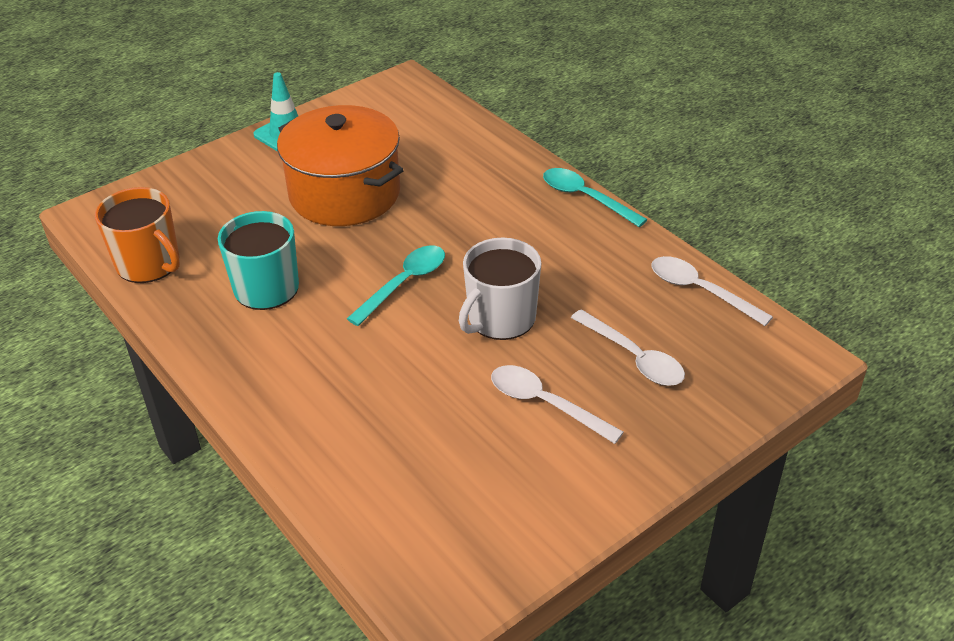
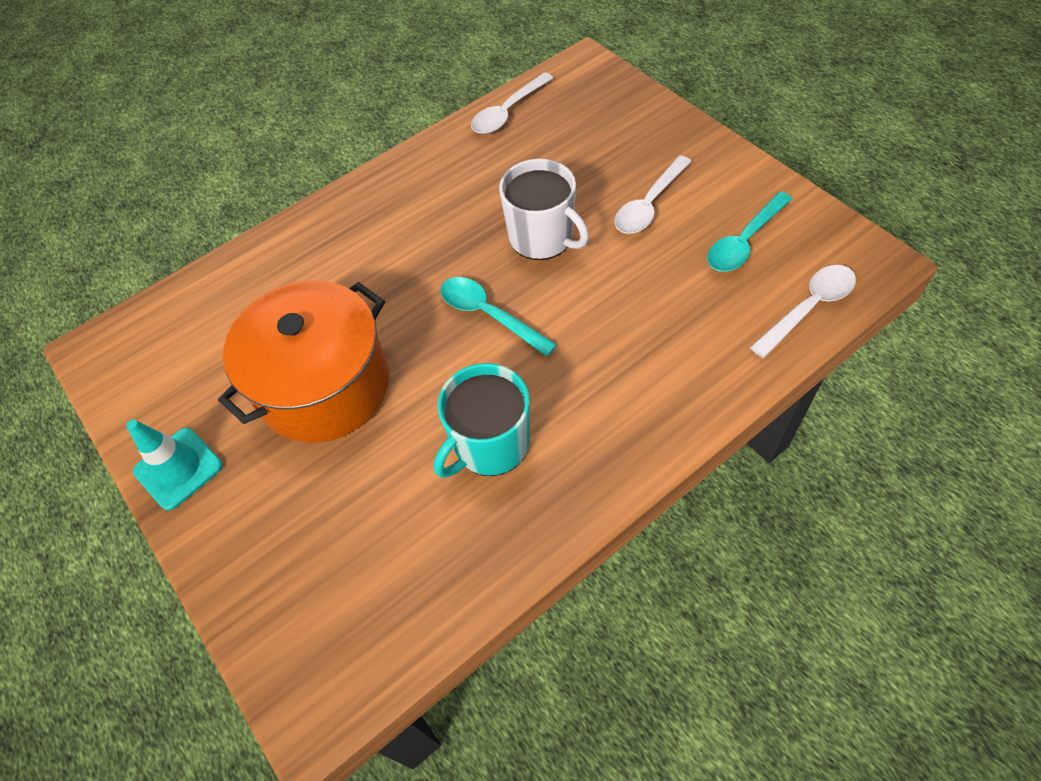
camera: 85 degrees left, 15 degrees up
(149, 264) = (437, 589): orange mug -> none
(585, 198) = (368, 182): turquoise spoon -> turquoise spoon (744, 242)
(634, 357) = (590, 151): white spoon -> white spoon (808, 307)

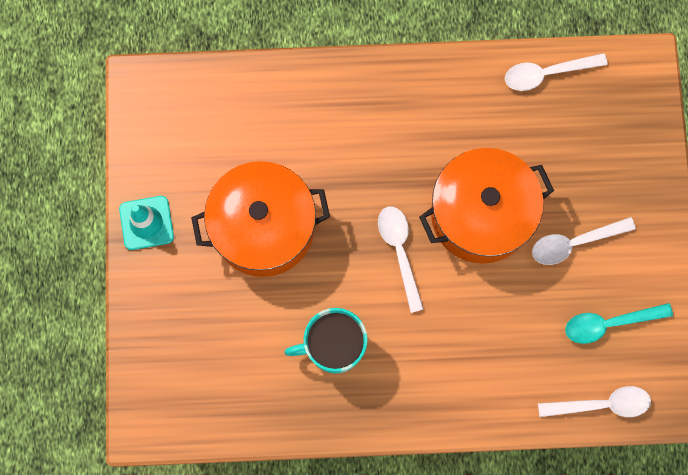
camera: 30 degrees right, 20 degrees up
(488, 315) = (399, 251): turquoise spoon -> white spoon
(542, 237) = (480, 215): white mug -> orange pot

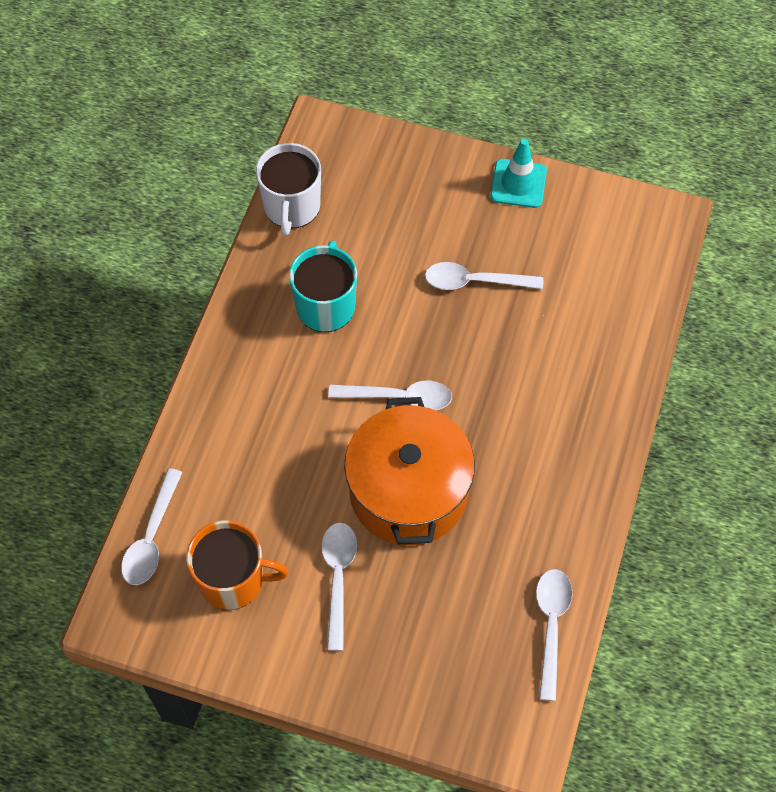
camera: 110 degrees right, 15 degrees down
(241, 417) = (292, 207): none -> white mug
(264, 228) = (474, 281): orange pot -> white spoon
(609, 323) = (233, 579): turquoise spoon -> orange mug

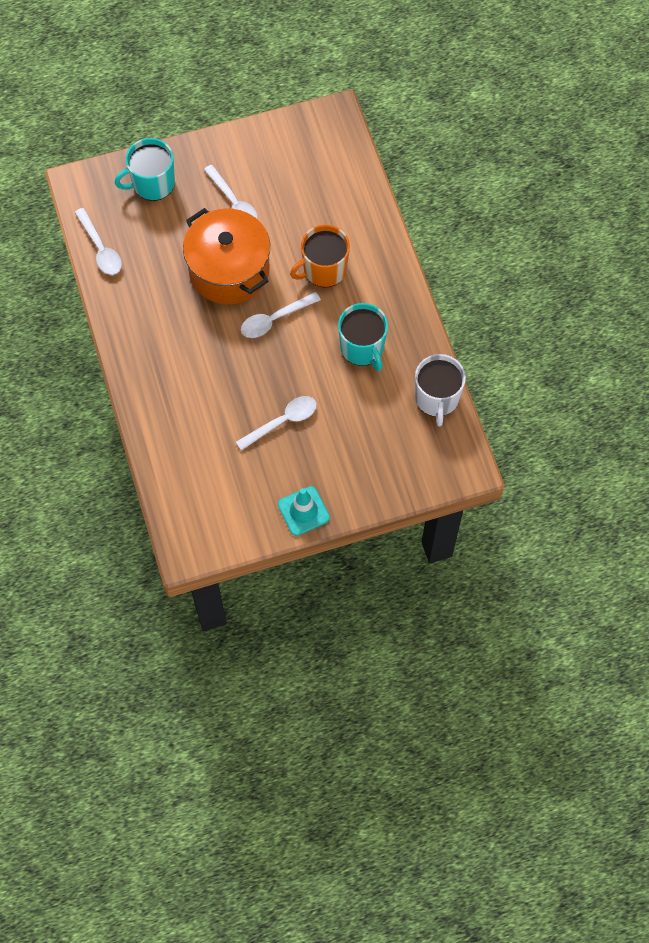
camera: 145 degrees right, 5 degrees up
(151, 537) = (350, 162): white spoon -> none
(233, 579) = (289, 169): orange mug -> orange mug (323, 269)
(292, 207) = (437, 398): white mug -> white mug turned 150 degrees counterclockwise
(423, 677) = (152, 183): none -> turquoise mug

